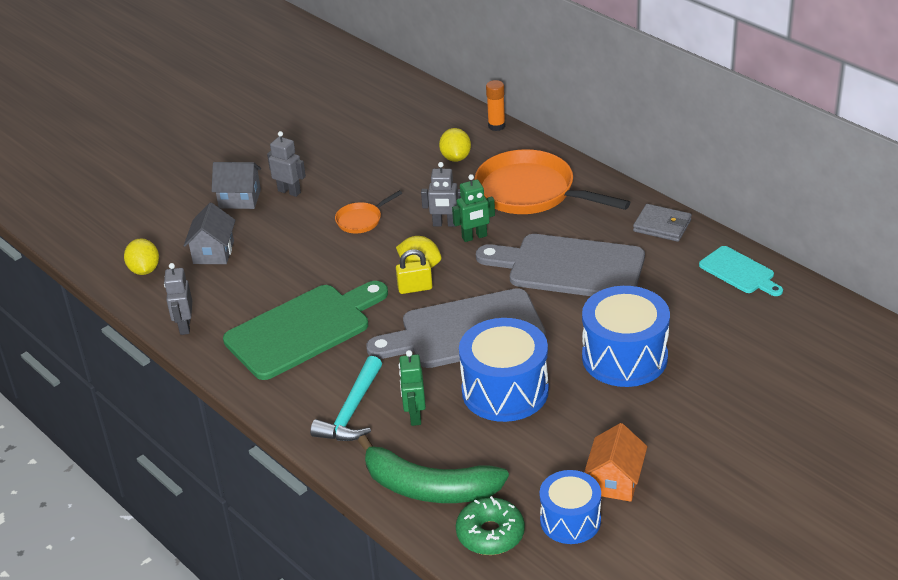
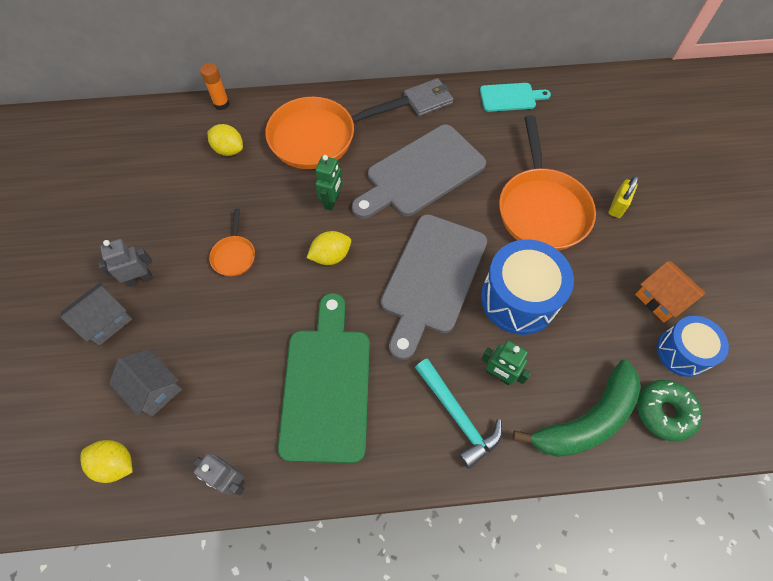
camera: 55 degrees left, 25 degrees up
(415, 288) = (352, 276): yellow padlock -> yellow padlock (617, 206)
(445, 224) = (298, 208): grey robot -> none
(624, 357) = (541, 209): blue drum -> orange pan

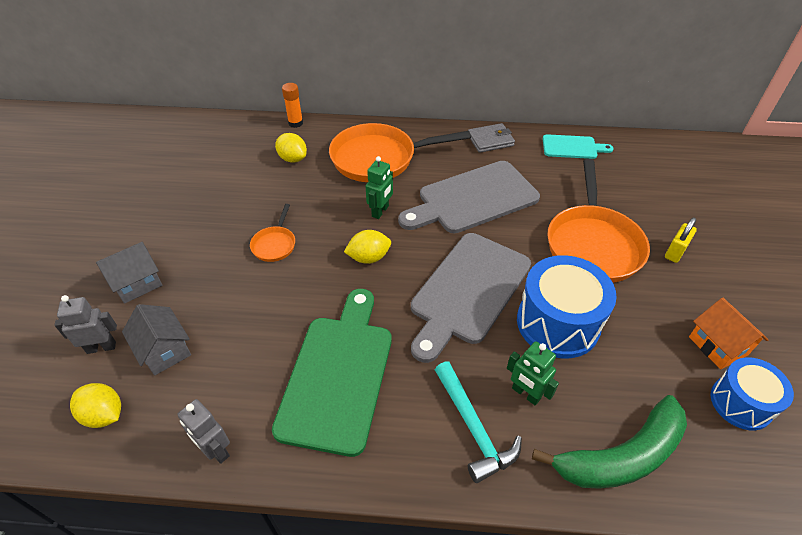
camera: 10 degrees right, 15 degrees down
(140, 279) = (180, 252): grey robot -> grey robot (101, 347)
(664, 412) = (715, 463): green donut -> none

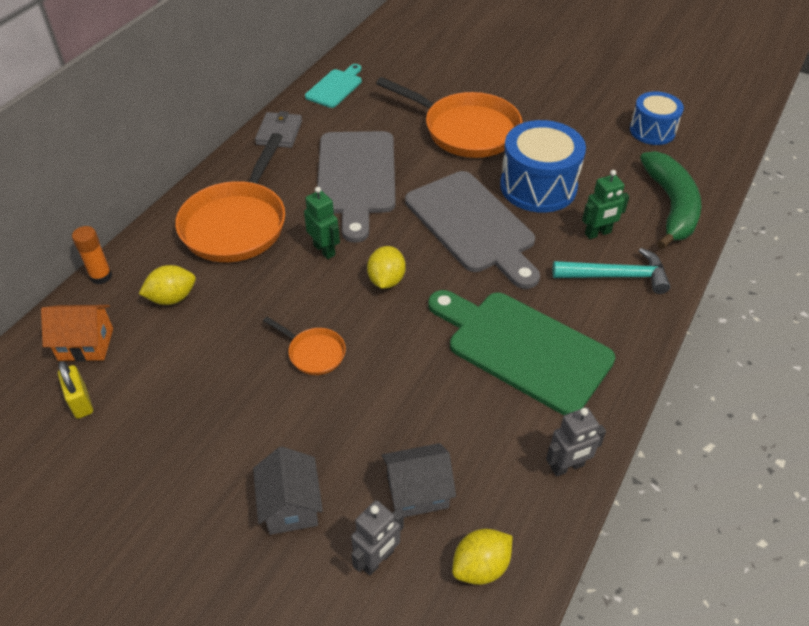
camera: 65 degrees left, 0 degrees up
(101, 347) = (378, 559): grey robot -> grey robot turned 150 degrees counterclockwise
(675, 252) = (502, 92): yellow padlock -> yellow padlock (81, 402)
(718, 345) = (601, 116): orange house -> orange house (86, 344)

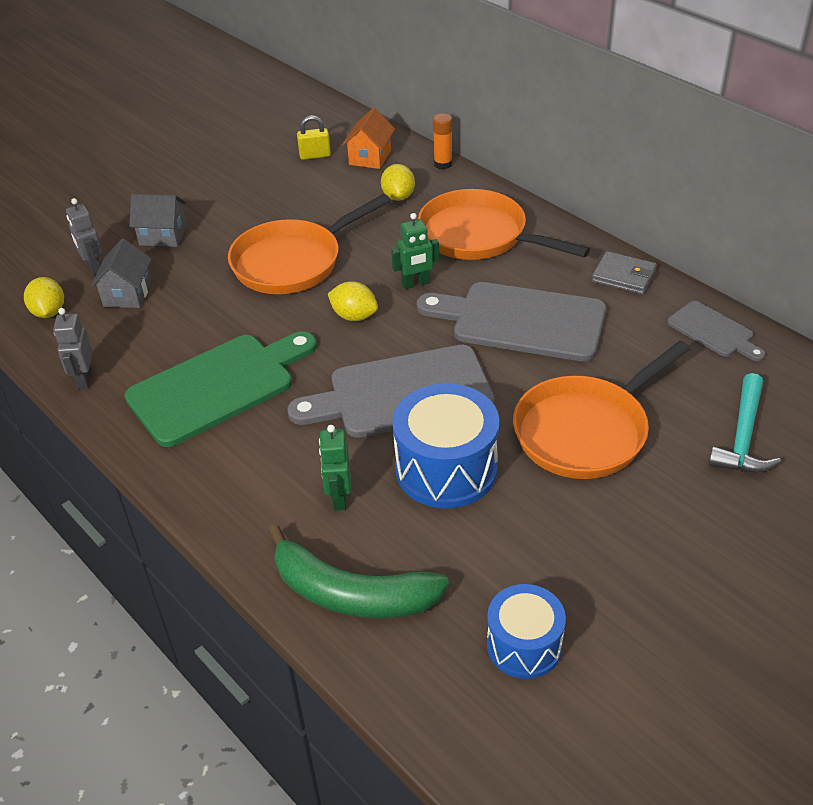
camera: 110 degrees right, 5 degrees down
(314, 353) = (292, 262): orange pan -> orange pan, size x2.17
(335, 87) = (713, 331): turquoise cutting board -> grey cutting board
(616, 276) = (265, 490): turquoise hammer -> turquoise hammer (743, 437)

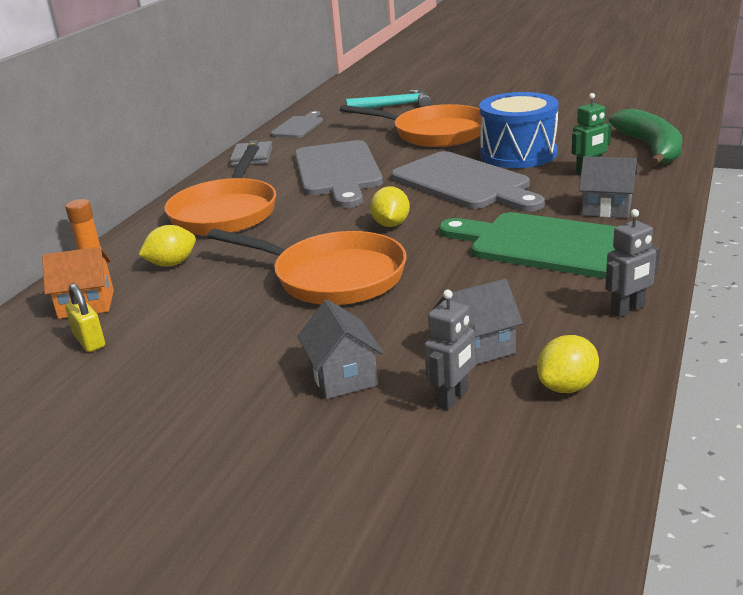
camera: 115 degrees left, 15 degrees down
(242, 459) = (606, 208): none -> grey house
(416, 284) = (321, 215): green robot -> none
(524, 645) = (612, 112): blue drum -> none

